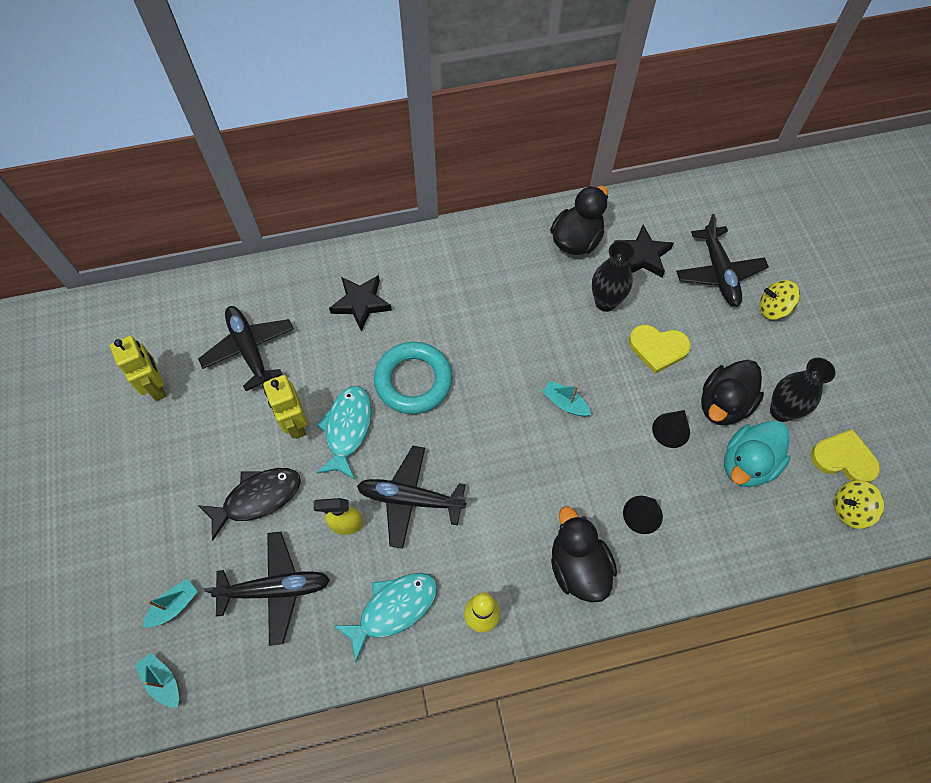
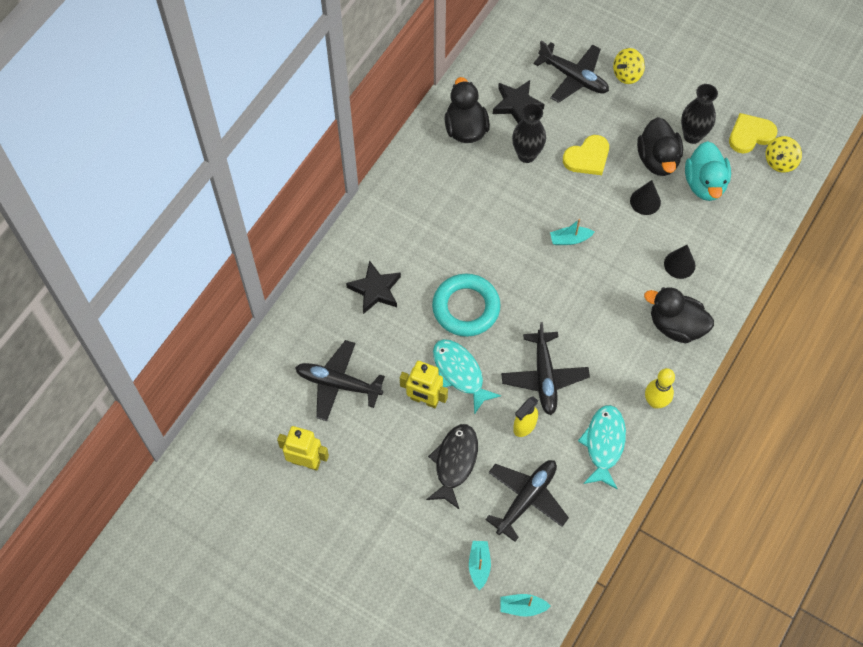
camera: 45 degrees left, 0 degrees up
(410, 499) = (544, 377): black plane -> black plane turned 60 degrees counterclockwise

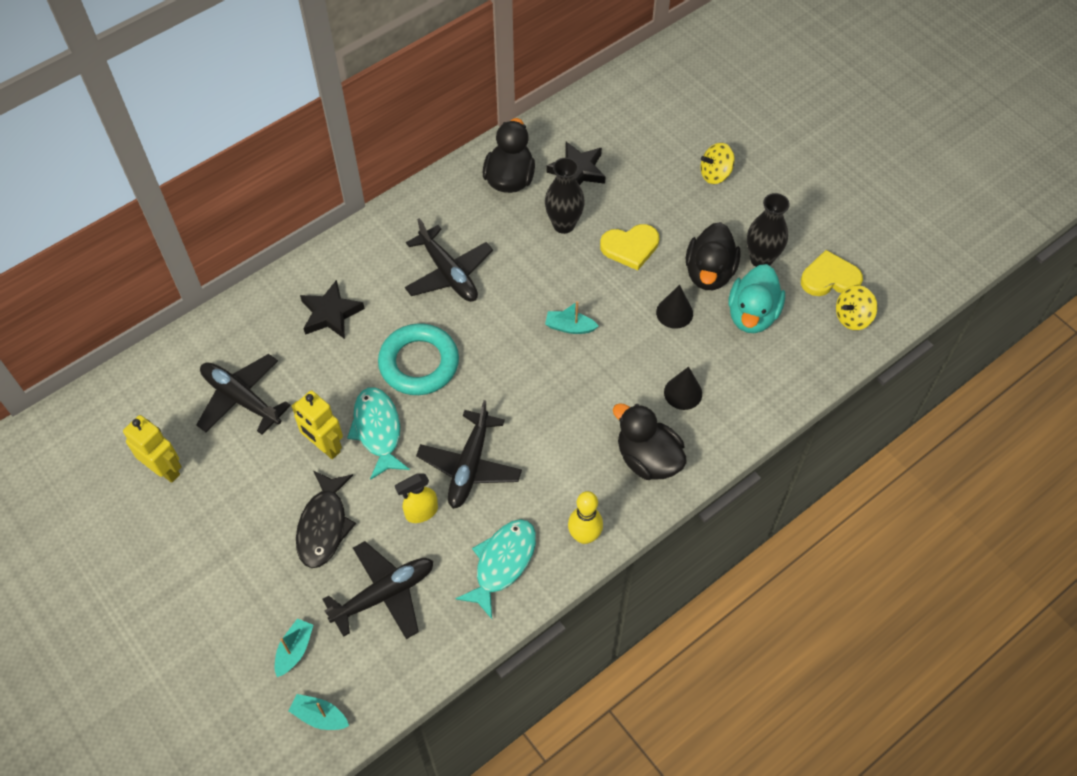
camera: 20 degrees right, 5 degrees down
(454, 463) = (324, 526): black fish -> black fish turned 150 degrees clockwise
(573, 77) = (653, 160): black plane -> black plane (448, 273)

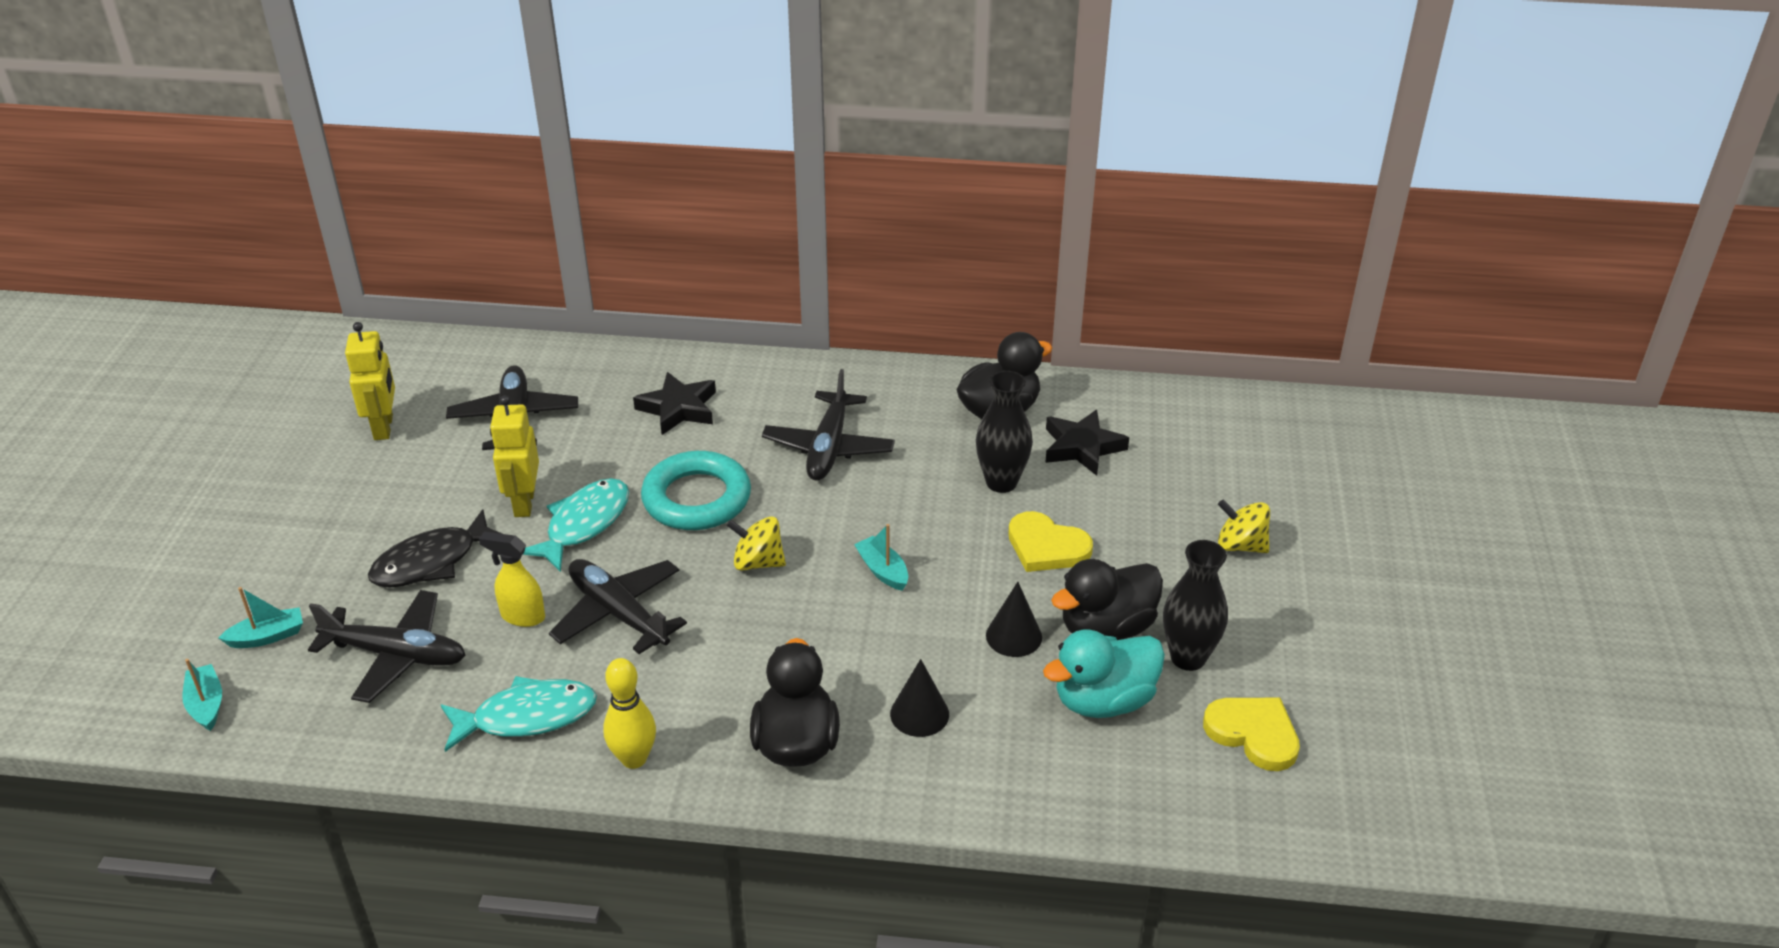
camera: 45 degrees right, 20 degrees down
(469, 466) = (618, 613): black plane -> black plane turned 75 degrees clockwise
(852, 317) = (1230, 793): yellow spinning top -> yellow spinning top (758, 562)

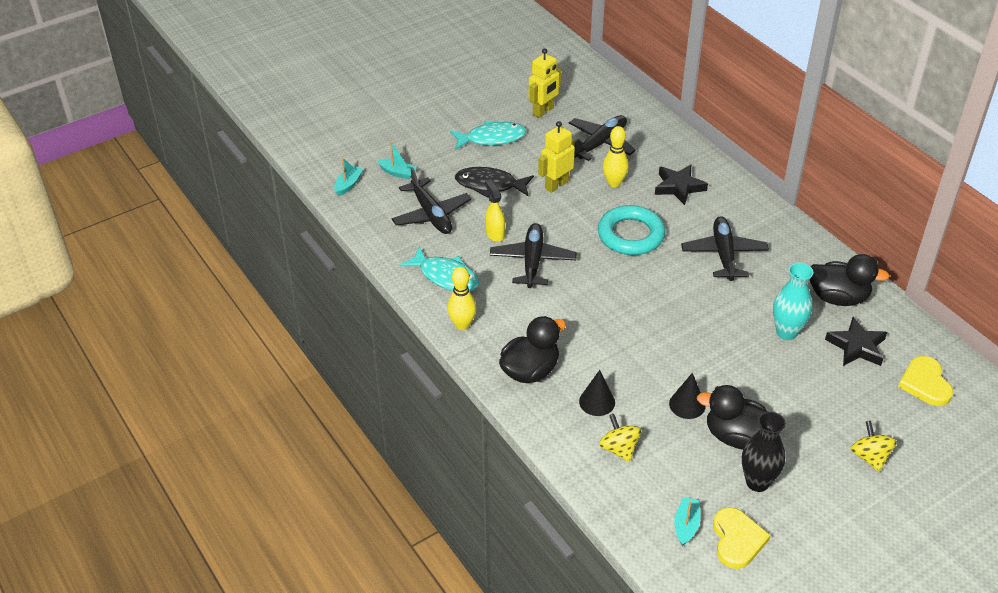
camera: 50 degrees right, 5 degrees up
(584, 524) = (568, 212): turquoise fish -> turquoise fish (492, 138)
(595, 454) = (614, 183): none -> yellow bowling pin
(758, 562) = (618, 283): yellow spinning top -> yellow spinning top (619, 448)
(828, 448) = (724, 254): black plane -> black plane turned 120 degrees clockwise
(882, 570) = (669, 329): turquoise boat -> turquoise boat (686, 525)
(1001, 482) = (786, 332): black vase -> turquoise vase
(1046, 547) = (764, 378): yellow heart -> yellow heart (925, 383)
(1103, 701) = (687, 465): turquoise duck -> none

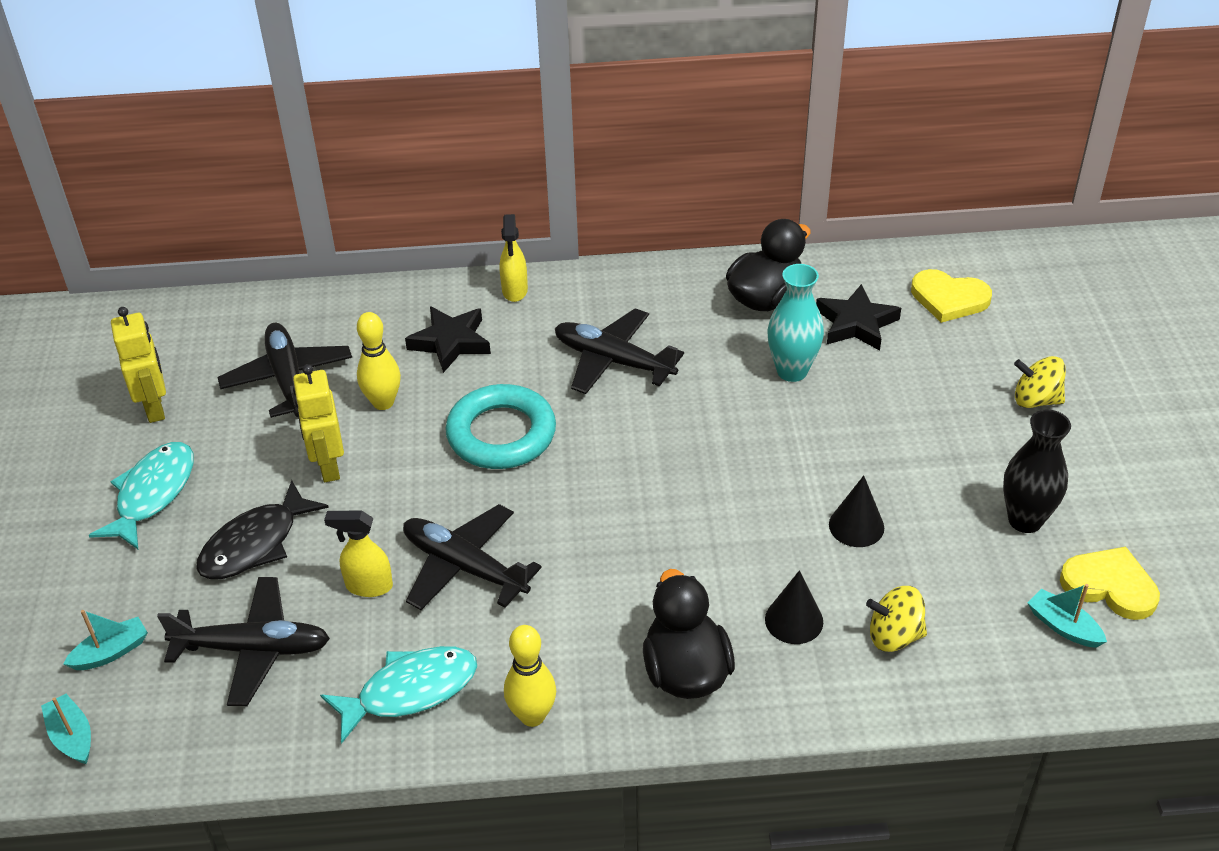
camera: 60 degrees left, 0 degrees up
(737, 437) = (940, 503): black duck -> none
(741, 193) = (514, 291): none -> yellow spray bottle

